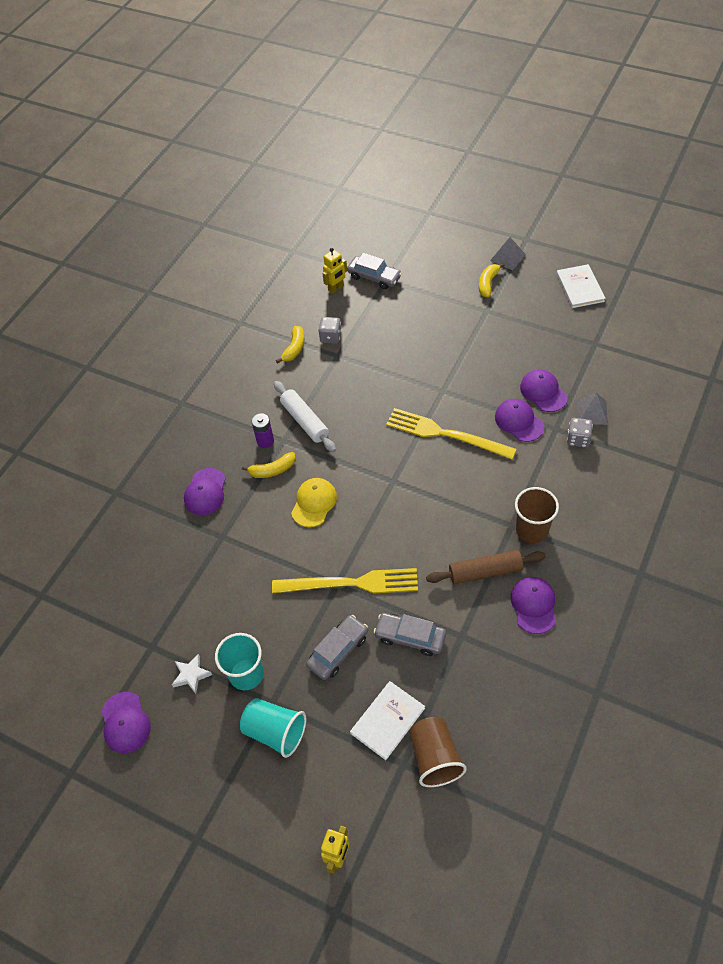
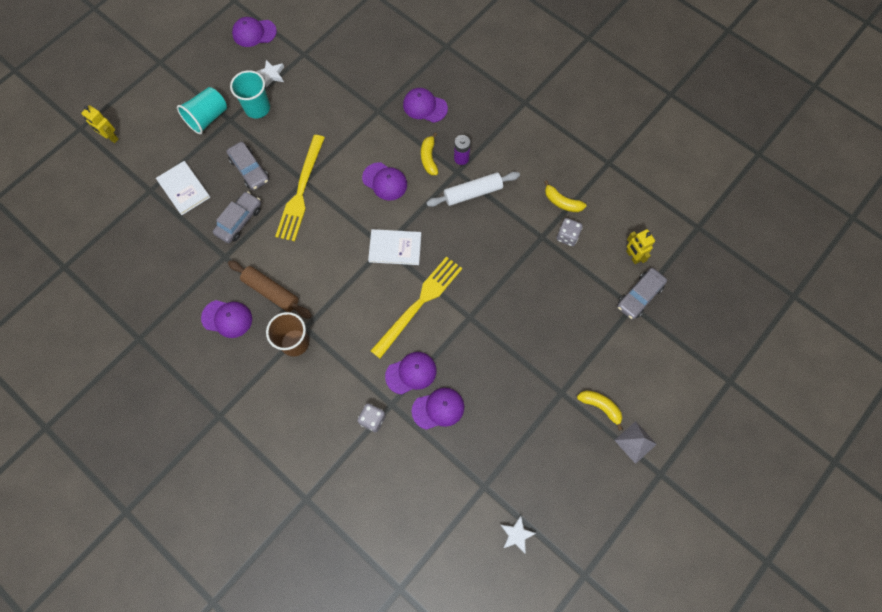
camera: 100 degrees right, 15 degrees up
(314, 503) = (385, 181): yellow cap -> purple cap
(435, 758) = (144, 211): brown cup -> none
(485, 572) = (271, 292): brown rolling pin -> brown rolling pin turned 60 degrees counterclockwise
(580, 287) = (568, 503): white book -> white book (395, 248)
(591, 412) = (399, 445): grey pyramid -> none
(623, 314) = (516, 534): none -> white star

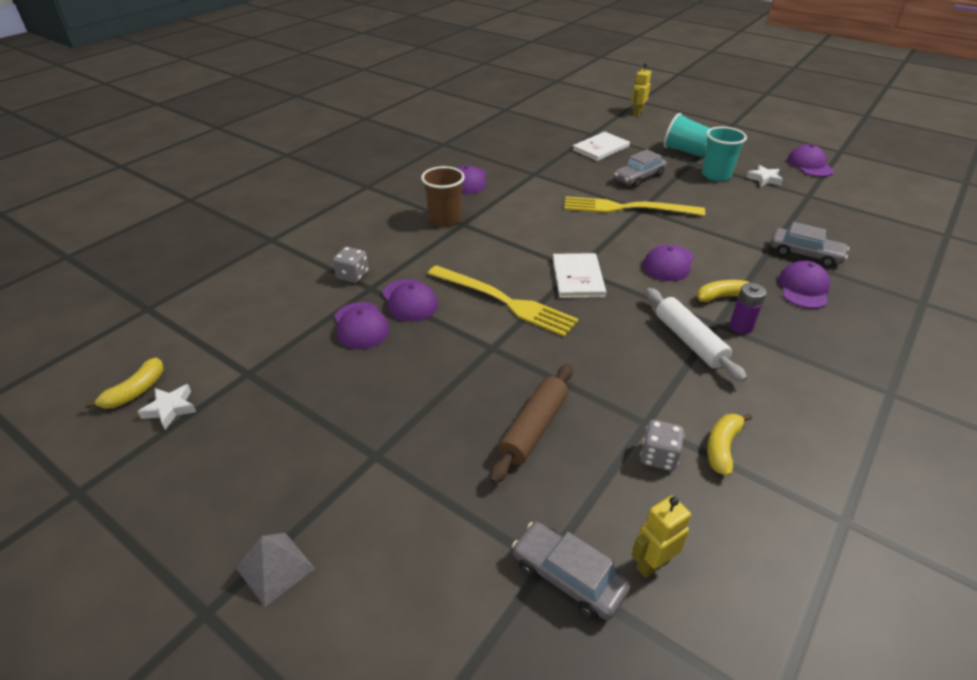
camera: 85 degrees right, 30 degrees down
(239, 220) = (577, 177): grey car -> grey car (805, 254)
(271, 292) = (501, 201): brown rolling pin -> brown rolling pin (533, 428)
(600, 407) = (347, 511): yellow banana -> yellow banana (135, 391)

